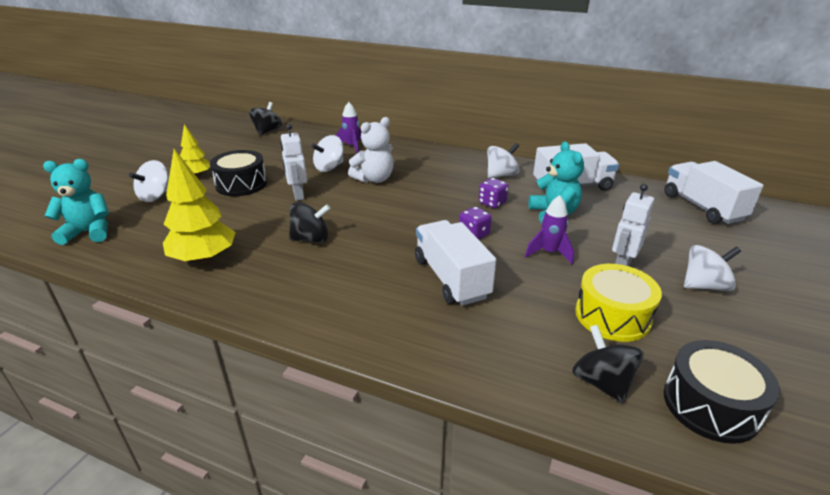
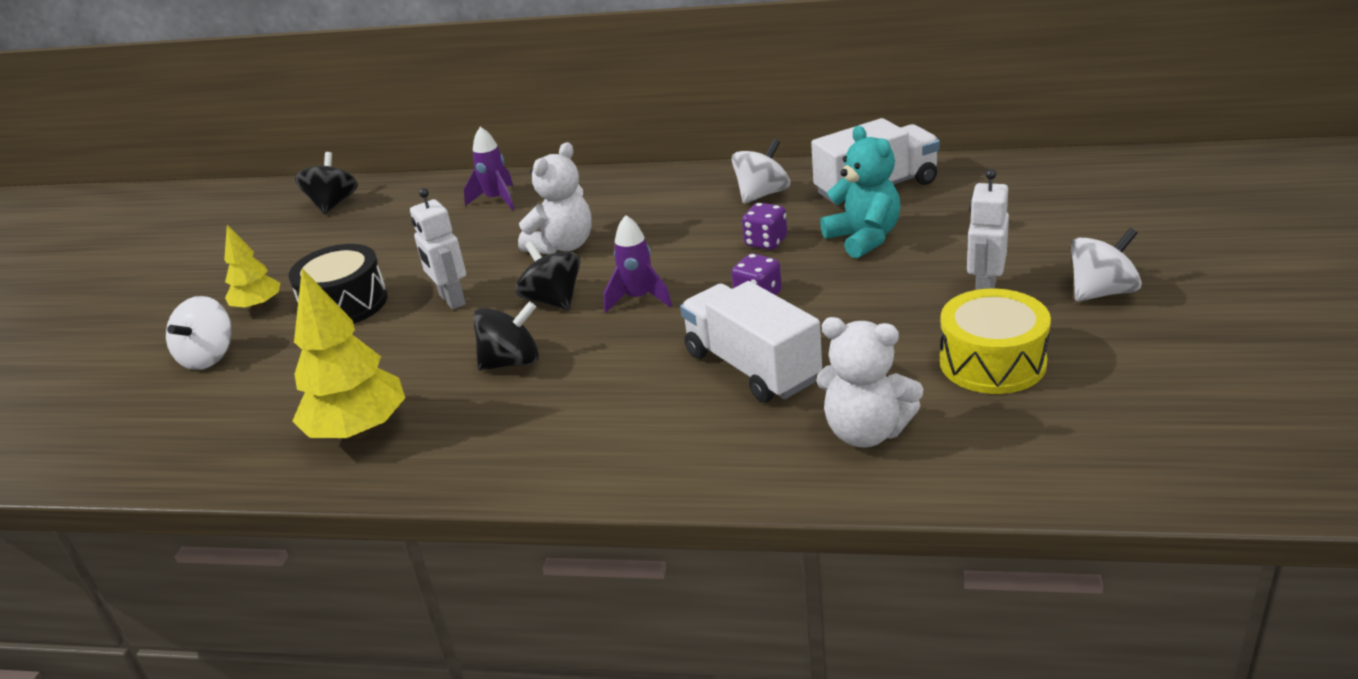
camera: 10 degrees left, 0 degrees up
(89, 232) = (136, 439): turquoise teddy bear -> none
(329, 167) = (478, 243): white spinning top -> none
(508, 343) = (866, 432): none -> white teddy bear
(549, 253) = (878, 297): purple rocket -> purple rocket (639, 299)
(601, 382) = (1003, 448): black spinning top -> black spinning top (553, 300)
(702, 207) = (1073, 179): white truck -> none
(710, 405) = (1143, 439): black drum -> none

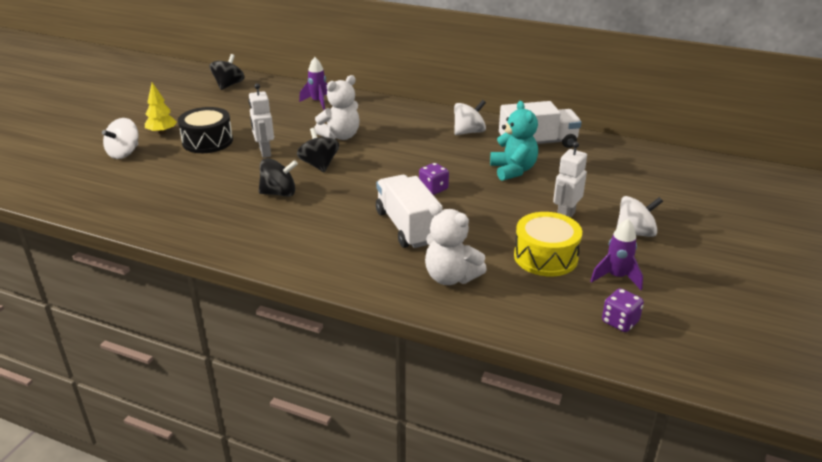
camera: 10 degrees right, 0 degrees up
(359, 431) = (181, 210): yellow tree -> none
(639, 299) = (366, 175): purple rocket -> purple rocket (616, 277)
(766, 242) = (455, 160): purple dice -> purple dice (620, 322)

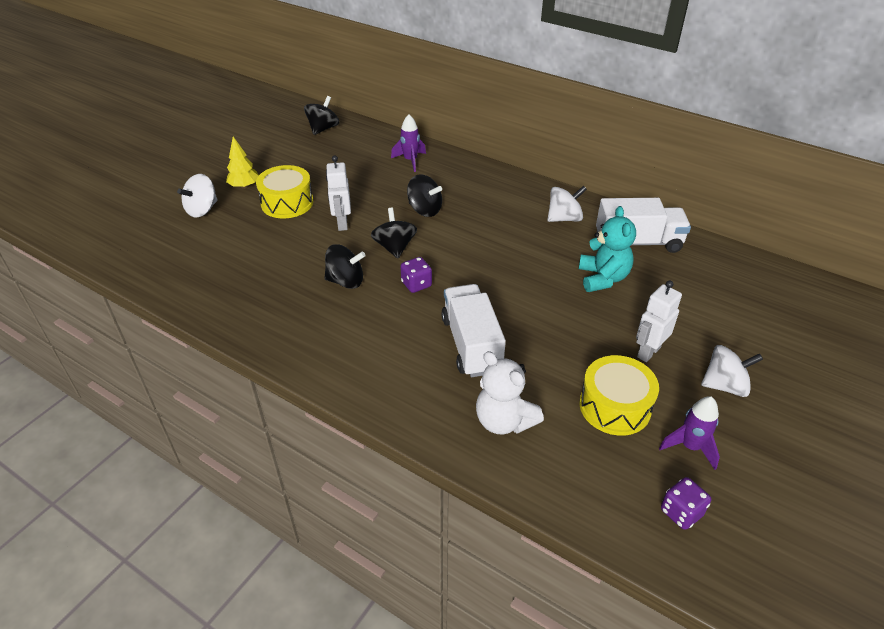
camera: 10 degrees right, 10 degrees up
(207, 141) = (287, 203): black drum -> yellow drum
(340, 136) = (425, 210): white teddy bear -> black spinning top
(433, 189) = (509, 294): purple dice -> purple dice (416, 284)

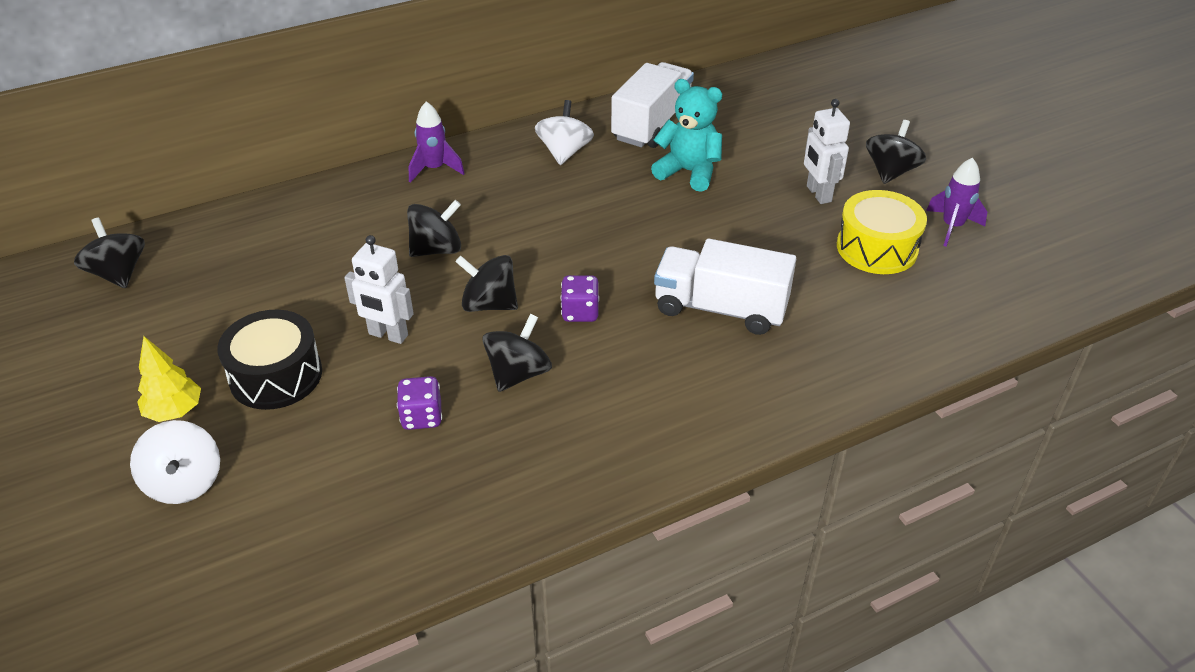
camera: 60 degrees left, 0 degrees up
(287, 203) = (276, 375): yellow drum -> black drum
(410, 161) = (311, 220): purple rocket -> purple rocket (434, 169)
(504, 421) = (851, 331): white teddy bear -> none
(681, 512) = (1022, 268): purple dice -> purple dice (422, 417)
(724, 385) = (890, 172): white spinning top -> black spinning top

